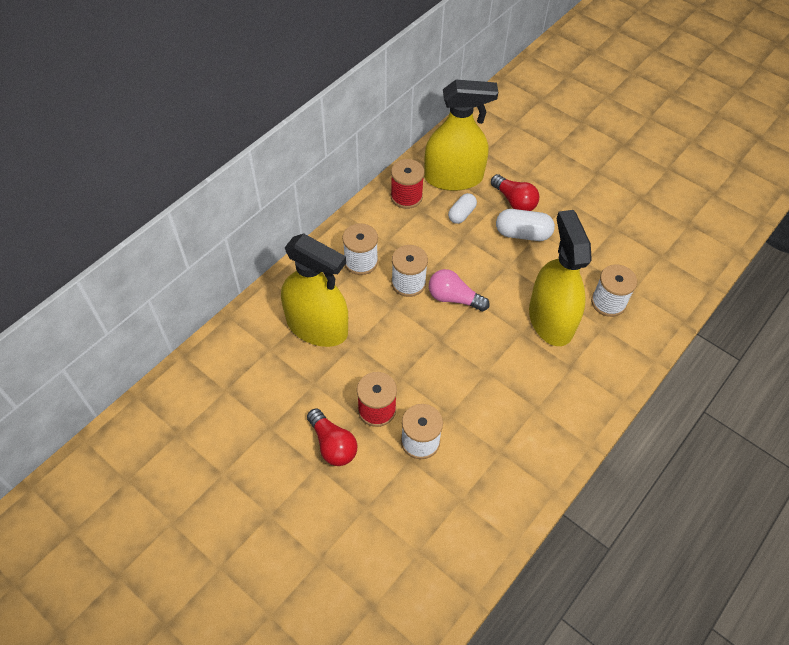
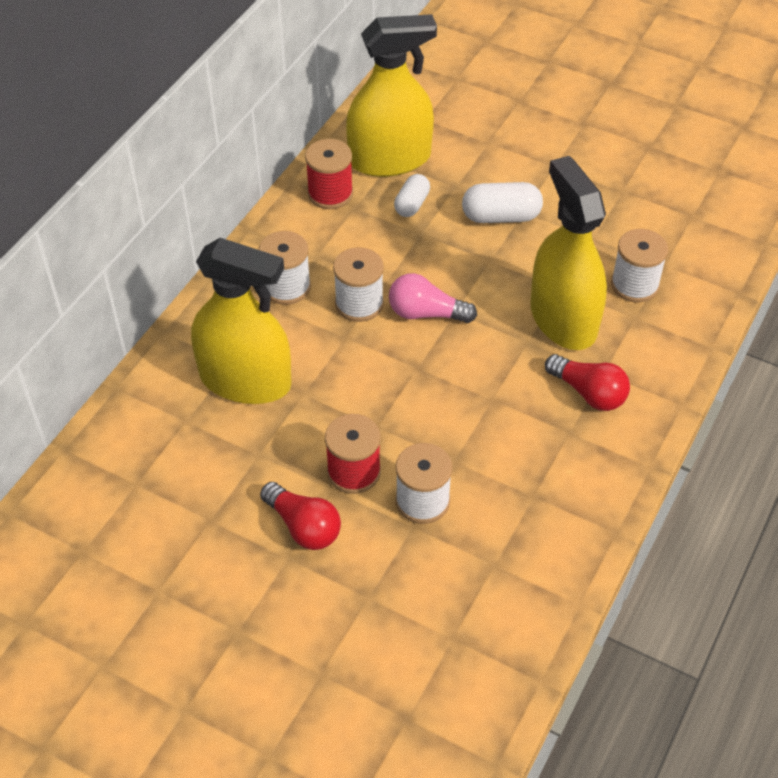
camera: 10 degrees left, 5 degrees down
(514, 201) = (480, 177): red light bulb -> red light bulb (588, 393)

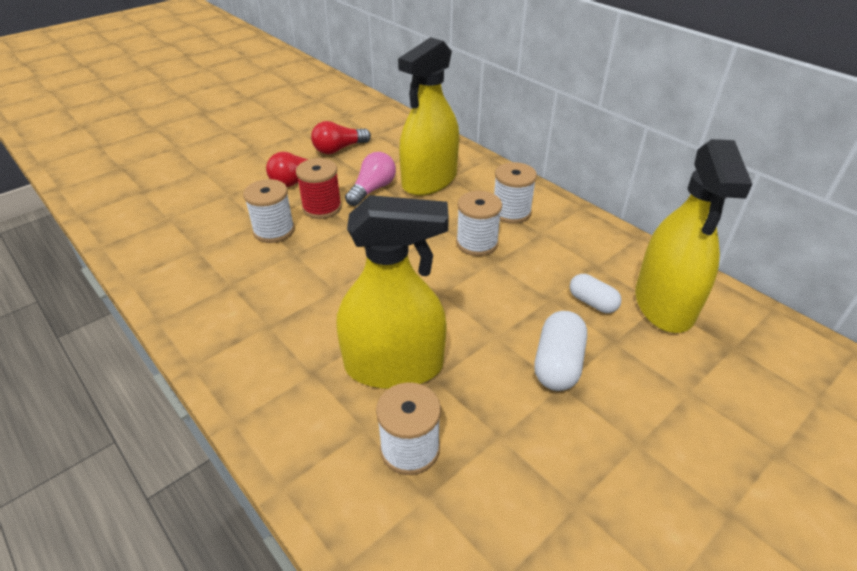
camera: 110 degrees right, 10 degrees down
(330, 193) = (618, 255): red spool -> none
(426, 313) = (448, 276): pink light bulb -> pink light bulb (372, 189)
(588, 393) = (297, 353): red light bulb -> red light bulb (339, 149)

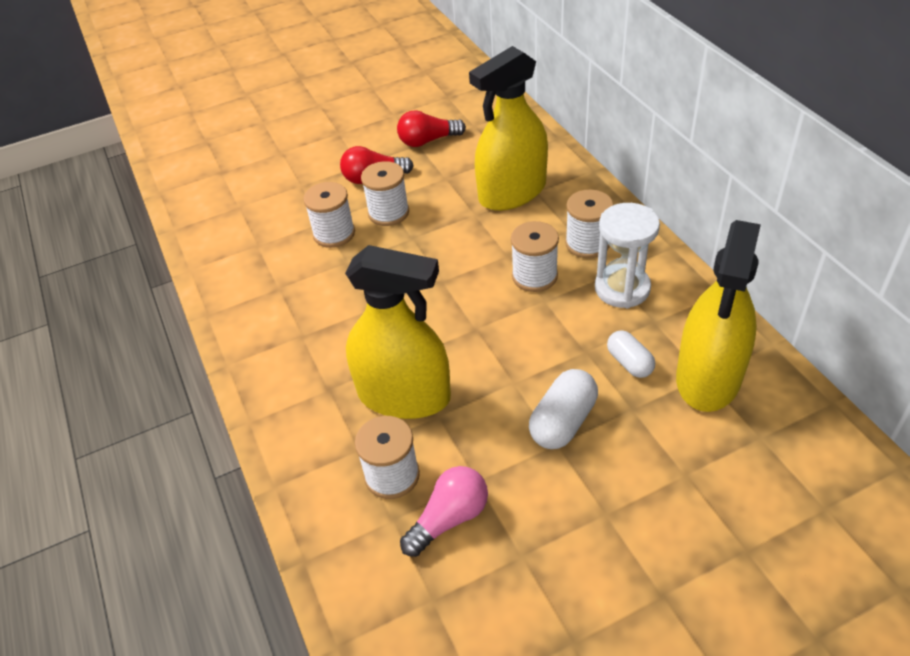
camera: 20 degrees right, 5 degrees up
(322, 208) = (388, 213): red spool -> white spool
(372, 189) = (447, 197): pink light bulb -> pink light bulb (449, 518)
(557, 243) = (622, 288): none -> white hourglass

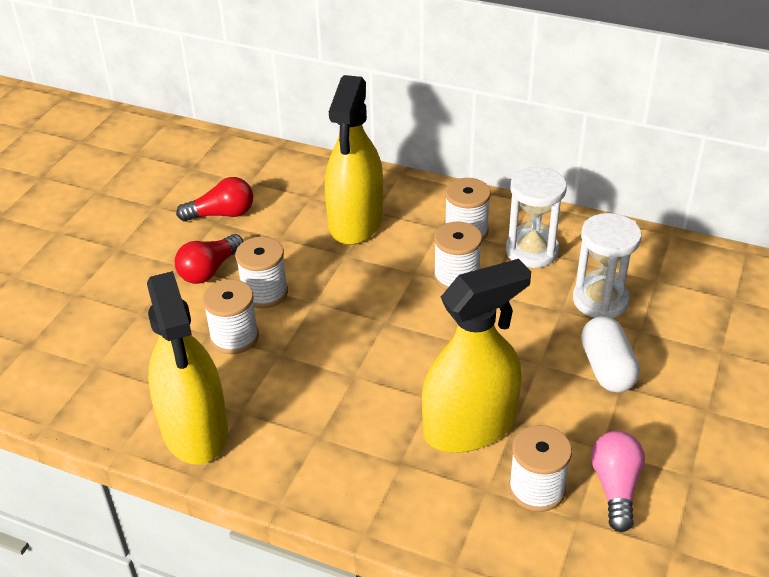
camera: 45 degrees left, 5 degrees down
(428, 141) = (222, 214): red light bulb -> red light bulb turned 135 degrees counterclockwise
(629, 363) = (600, 300): white capsule -> white hourglass
(708, 377) = (660, 279): yellow spray bottle -> yellow spray bottle (195, 429)

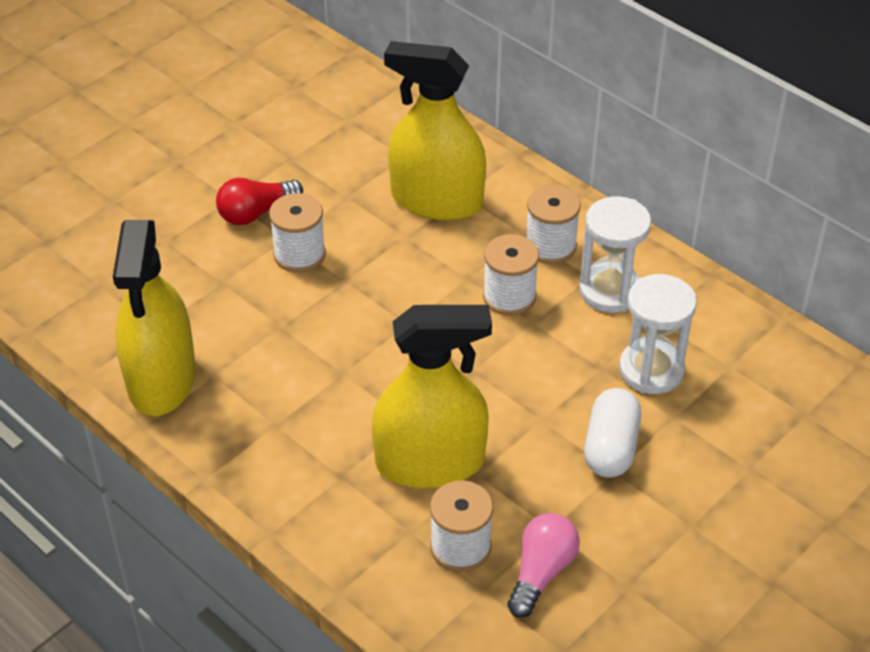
camera: 20 degrees right, 5 degrees up
(222, 214) = (300, 151): red light bulb -> none
(234, 337) = (245, 294): white spool -> none
(356, 221) = (436, 200): yellow spray bottle -> yellow spray bottle turned 75 degrees clockwise

